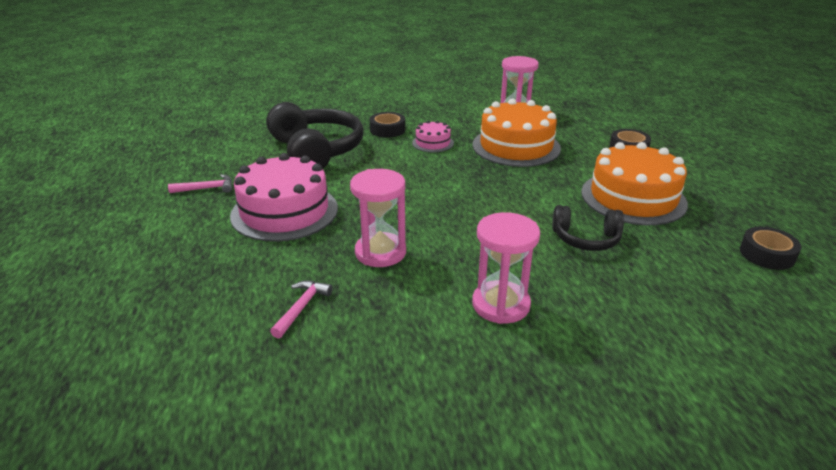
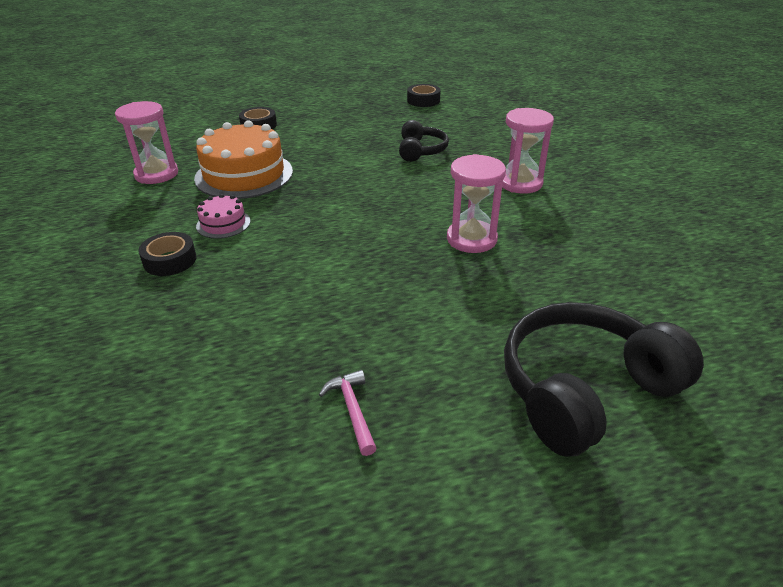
camera: 95 degrees left, 5 degrees up
(284, 211) = (407, 314): pink cake -> none
(301, 308) = (574, 272): pink hammer -> none
(316, 151) = (229, 317): black headphones -> black headphones (584, 390)
(633, 198) = (352, 130): orange cake -> none

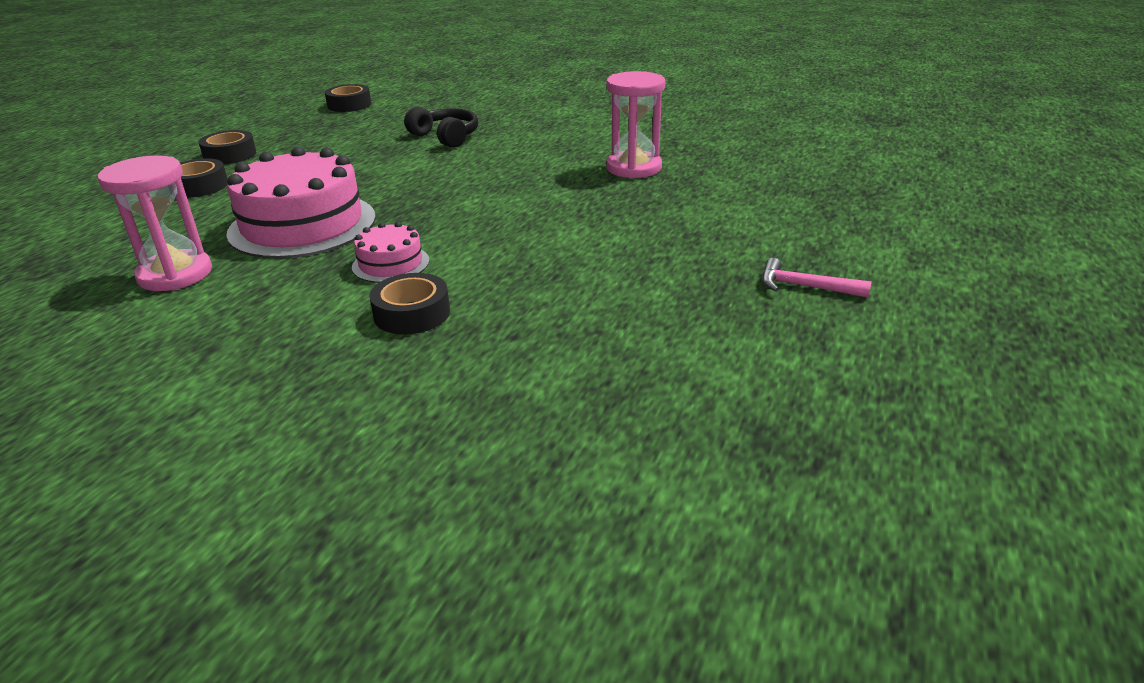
camera: 50 degrees left, 5 degrees down
(244, 175) = (302, 225): orange cake -> pink cake
(306, 111) = (230, 155): none -> black tape
(520, 183) = (582, 124): pink hourglass -> none
(584, 390) = (877, 199): black headphones -> none

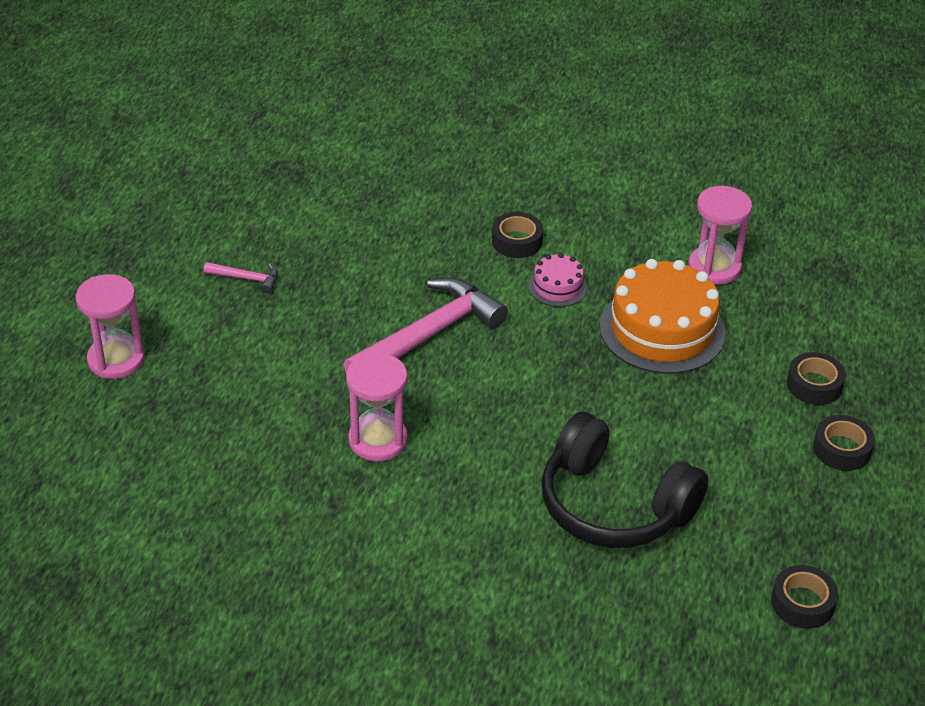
camera: 170 degrees right, 10 degrees up
(302, 225) = (662, 330): pink cake -> orange cake
(445, 137) = (613, 505): black headphones -> black headphones, size x1.81
(568, 229) = (429, 335): none -> pink hammer
(930, 222) = (116, 360): none -> pink hourglass

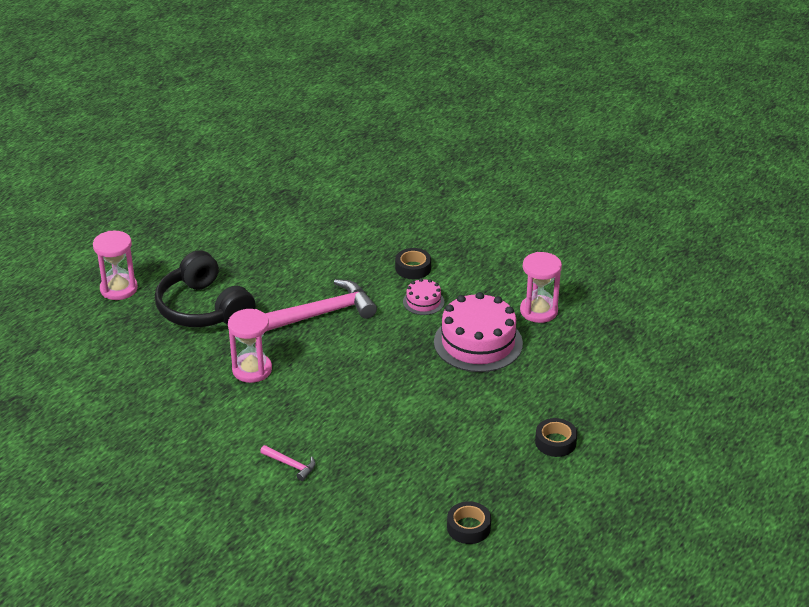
camera: 20 degrees right, 5 degrees down
(246, 279) = (224, 257): pink hammer -> pink hammer (291, 465)
(613, 505) = (380, 441): black headphones -> black headphones (203, 308)
(662, 330) = (478, 342): orange cake -> pink cake
(814, 385) = (562, 398): black tape -> none

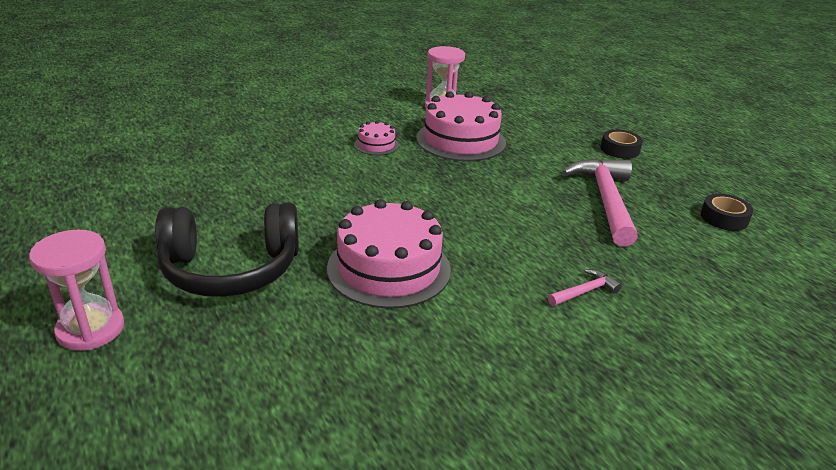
camera: 65 degrees left, 5 degrees down
(252, 370) = (389, 268): pink hourglass -> pink cake
(321, 314) = (335, 198): pink hammer -> pink hammer (606, 200)
(413, 268) = (320, 135): black tape -> none

